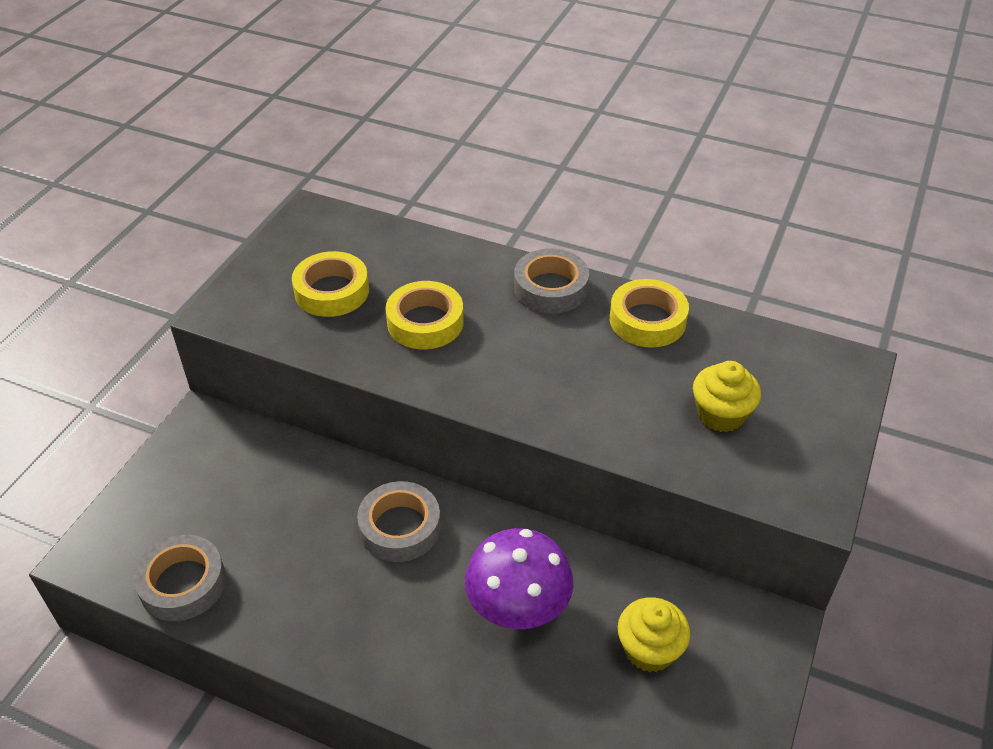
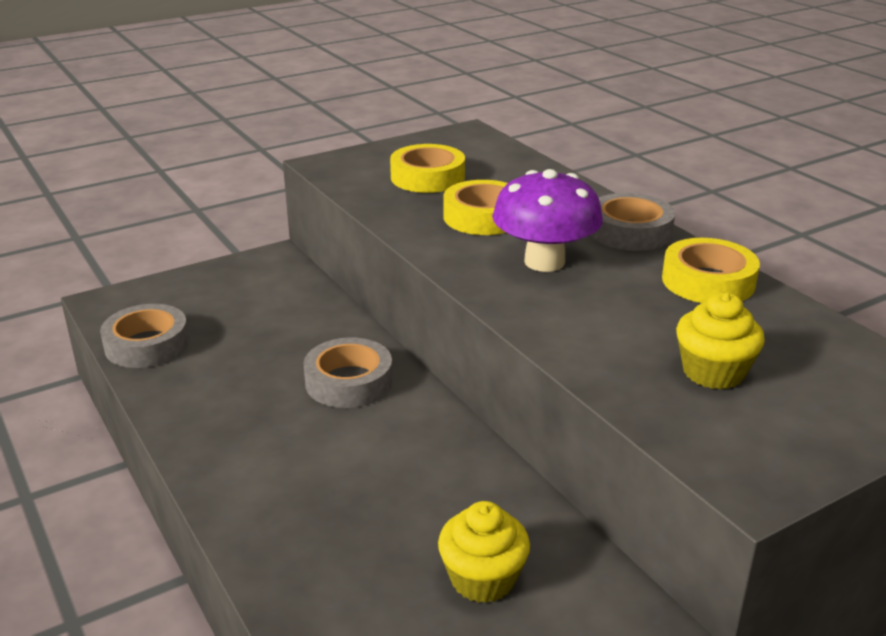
camera: 35 degrees right, 15 degrees down
(518, 607) = (388, 482): purple mushroom -> purple mushroom (544, 262)

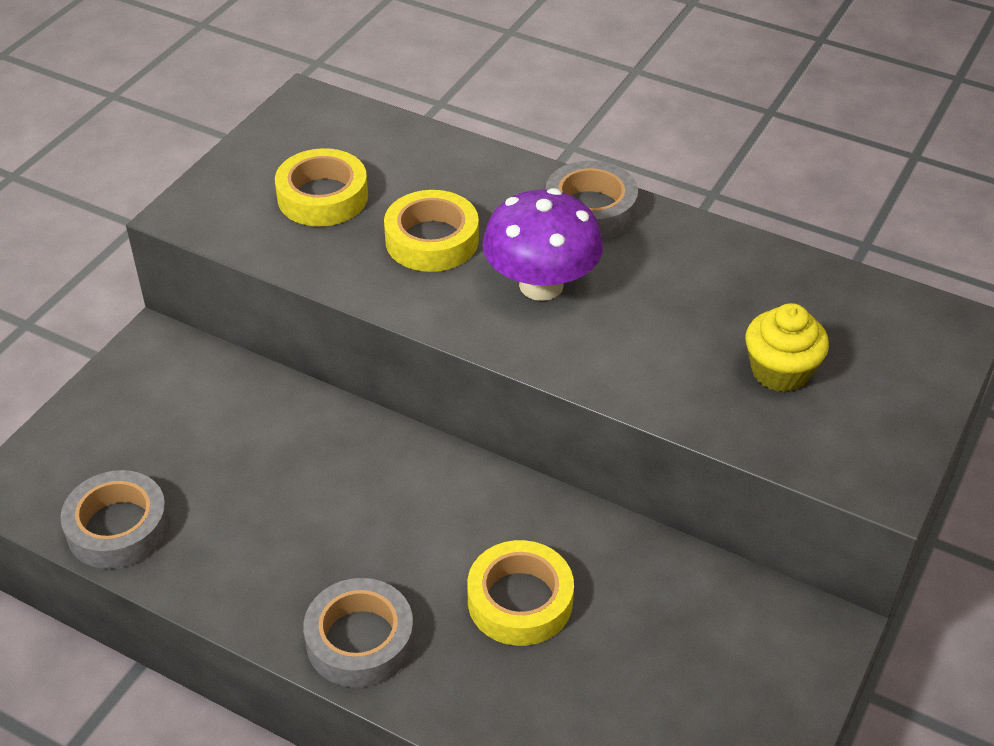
camera: 30 degrees left, 15 degrees up
(349, 382) = (381, 483): grey tape -> grey tape (360, 640)
(482, 579) = (666, 645): yellow cupcake -> none
(708, 281) = (705, 255): yellow tape -> yellow tape (520, 600)

